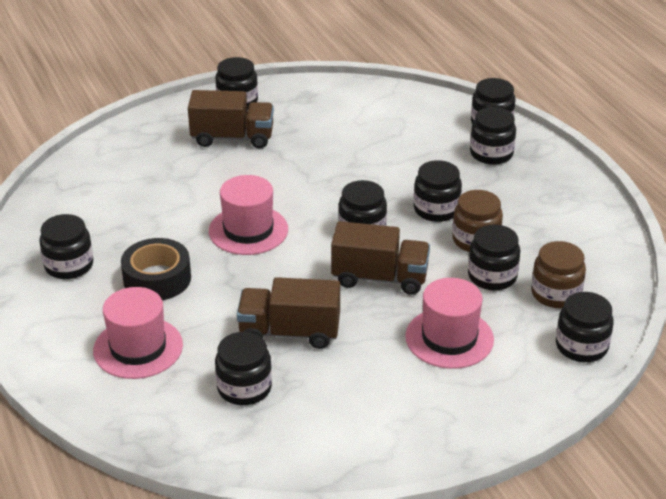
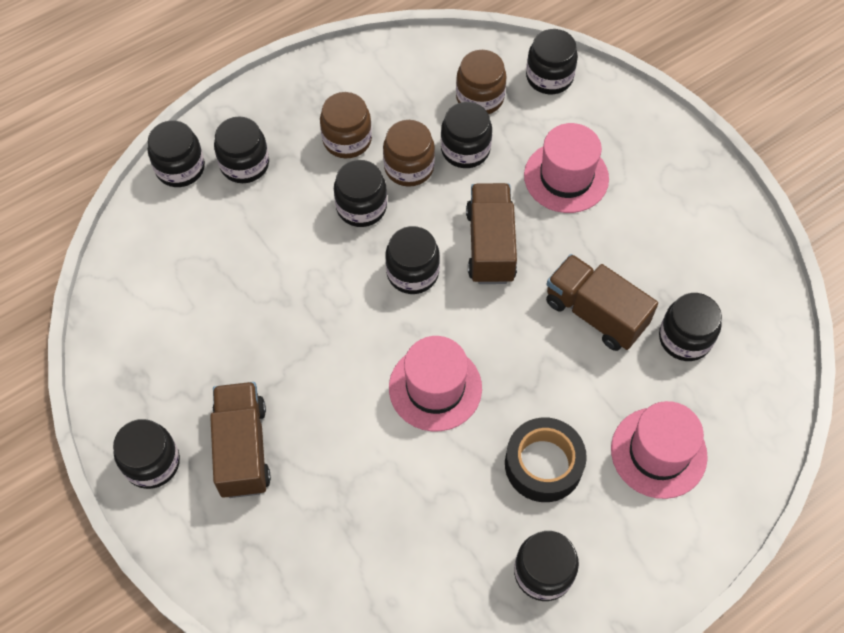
camera: 100 degrees left, 25 degrees up
(289, 332) = (595, 313): brown truck -> brown truck turned 135 degrees clockwise
(511, 208) = (347, 139): none -> brown jar

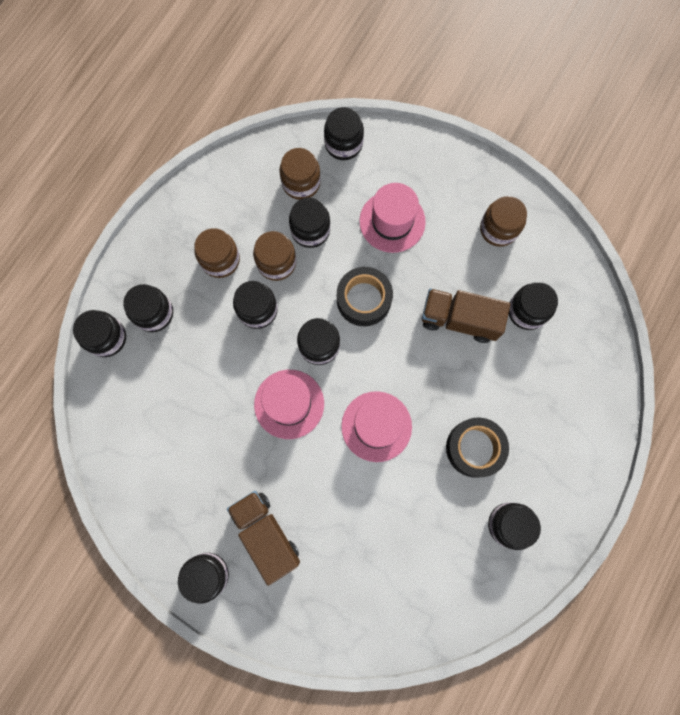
camera: 25 degrees left, 15 degrees up
(490, 245) = (364, 299): brown truck -> black tape
(658, 452) = (545, 404): pink hat -> pink hat (289, 404)
(692, 235) = (498, 229): none -> brown jar

